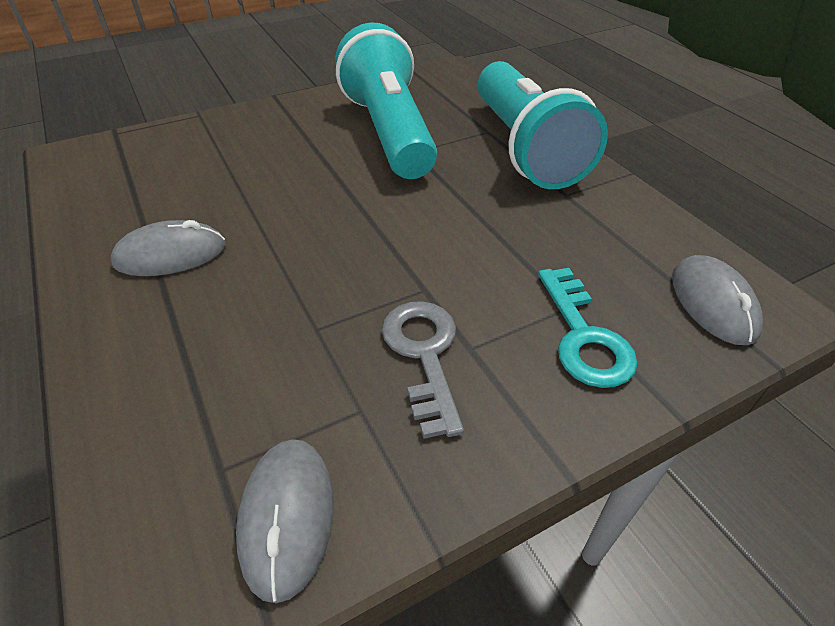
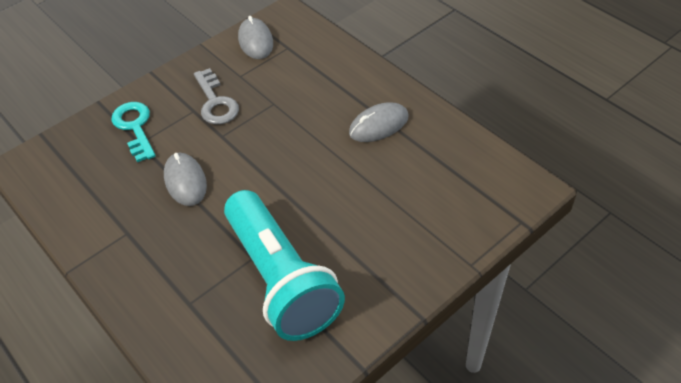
camera: 170 degrees right, 5 degrees up
(524, 148) = (155, 283): turquoise flashlight -> none
(713, 303) = (57, 161): grey mouse -> grey mouse (185, 181)

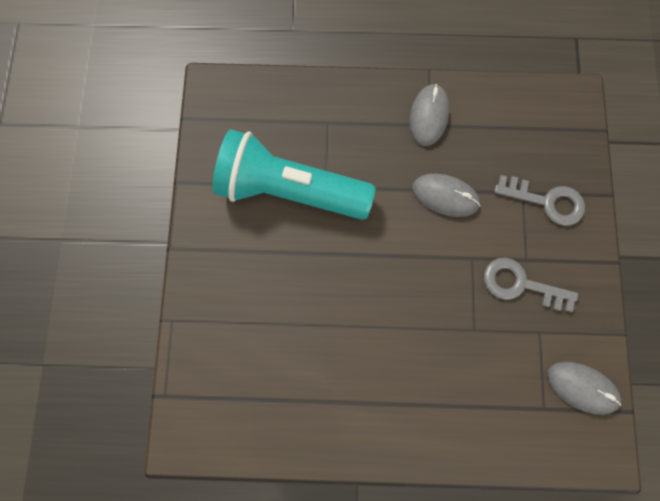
camera: 130 degrees right, 25 degrees up
(135, 127) = (546, 201): turquoise key -> grey key
(378, 125) = (364, 391): grey mouse -> grey mouse (428, 116)

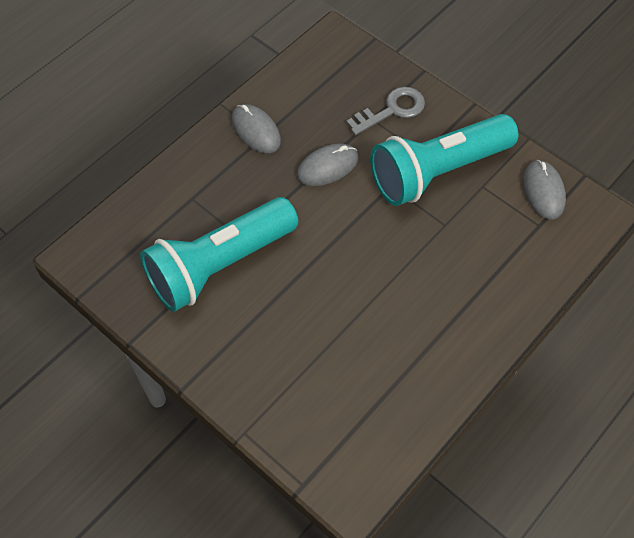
camera: 50 degrees left, 15 degrees down
(520, 284) = (438, 171): grey key -> turquoise flashlight
(582, 387) = (543, 191): grey mouse -> grey mouse turned 75 degrees counterclockwise

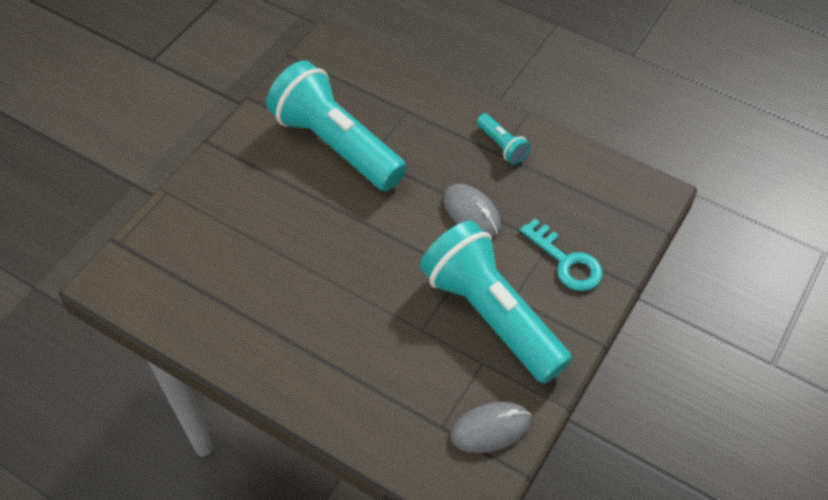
camera: 80 degrees right, 5 degrees down
(256, 131) = (502, 146): grey mouse -> turquoise flashlight
(392, 110) = (566, 261): grey key -> turquoise key

